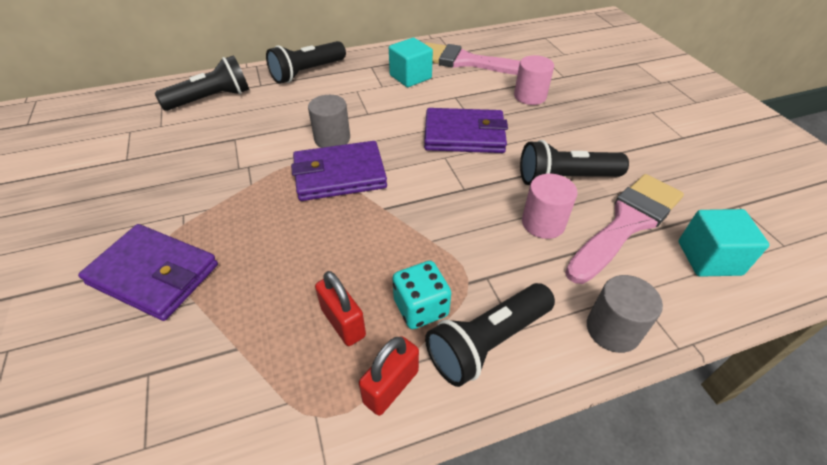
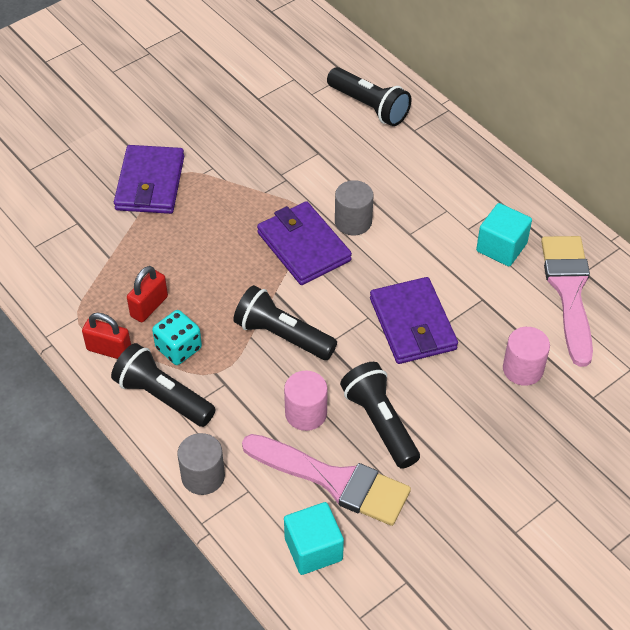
camera: 70 degrees right, 5 degrees up
(307, 73) = (458, 156): black flashlight -> black flashlight (282, 335)

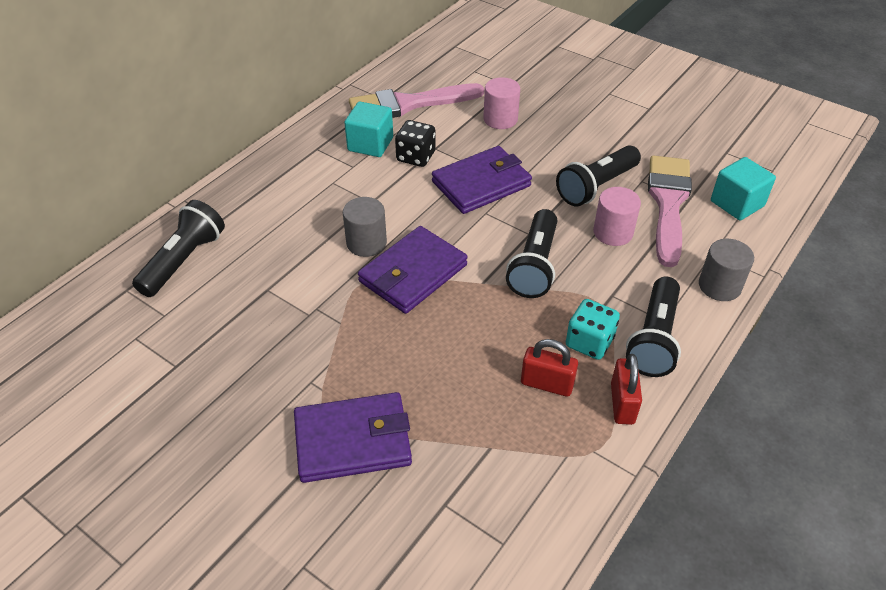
camera: 105 degrees left, 5 degrees down
(471, 280) = (416, 157): none -> black dice

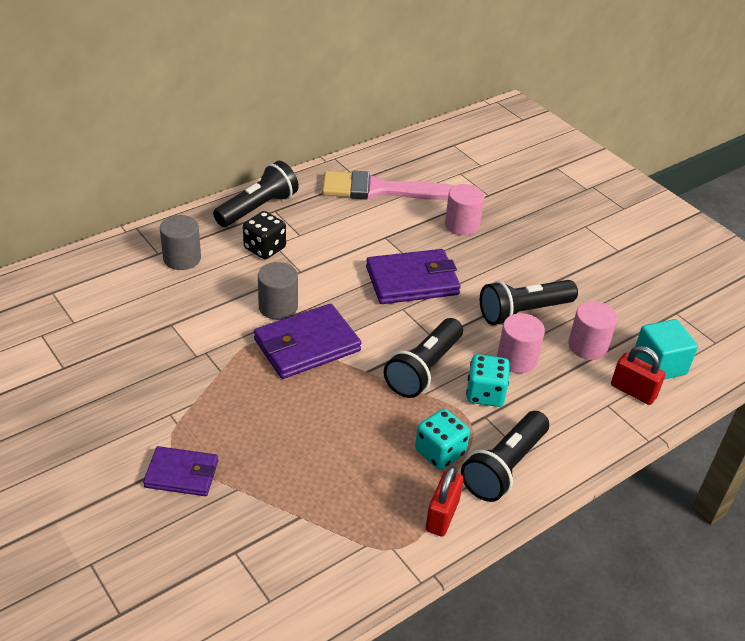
camera: 15 degrees right, 5 degrees down
(184, 260) = (112, 280): black flashlight -> black flashlight (258, 208)
(352, 441) = (181, 474): purple wallet -> purple wallet, size x0.63
(370, 144) = (326, 218): turquoise cube -> none
(416, 157) = (362, 240): black dice -> black dice (264, 248)
(547, 384) = (380, 477): red padlock -> red padlock (633, 391)
(601, 273) = (485, 394): none -> turquoise dice
(668, 203) = (587, 346): pink brush -> pink cylinder
(719, 286) = (597, 437): grey cylinder -> grey cylinder (182, 258)

